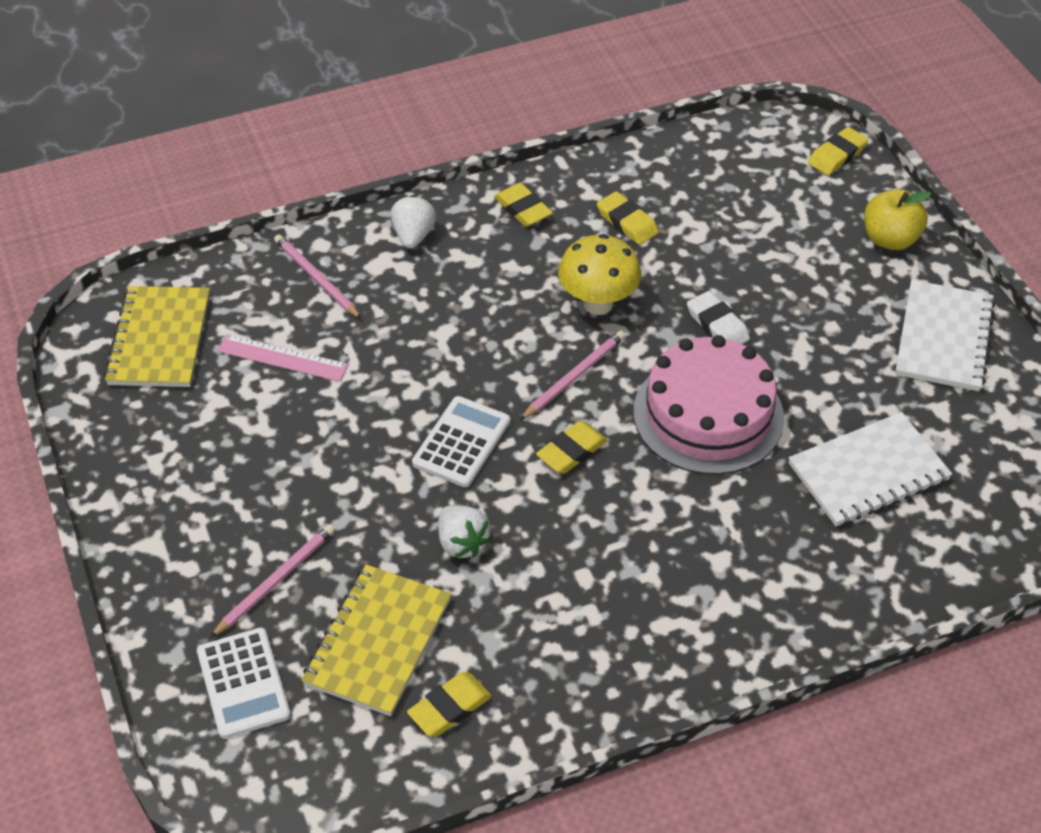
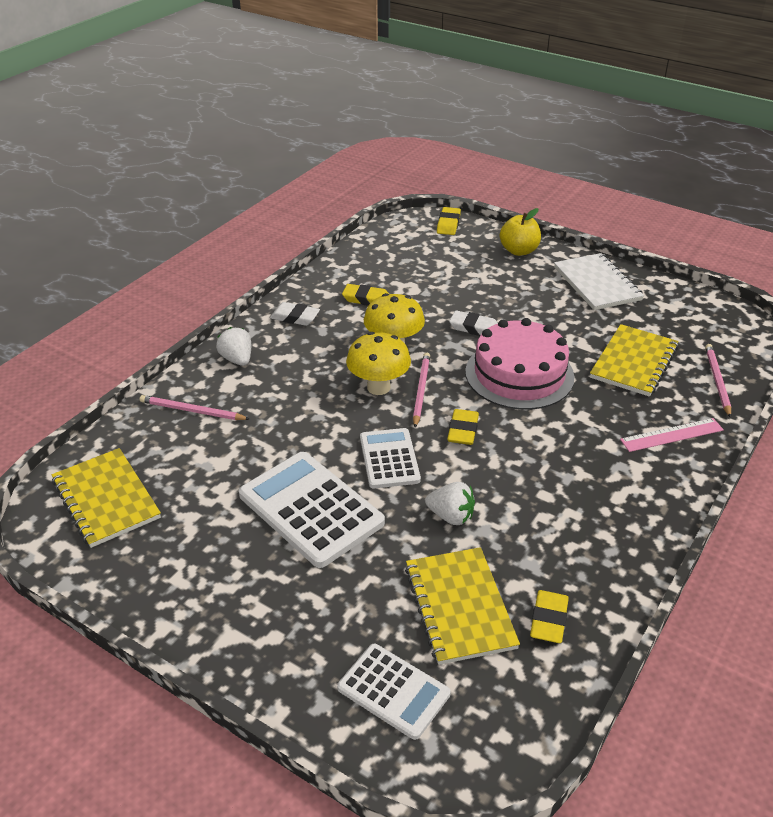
camera: 35 degrees left, 10 degrees down
(276, 581) = (349, 609): pink pencil -> pink pencil (717, 381)
(282, 358) = (214, 468): pink ruler -> pink ruler (672, 435)
(333, 456) = (311, 509): none -> white calculator
(523, 209) = (295, 317): yellow eraser -> white eraser
(531, 349) = (378, 387): none -> yellow mushroom
(868, 472) = (634, 362): white notebook -> yellow notebook

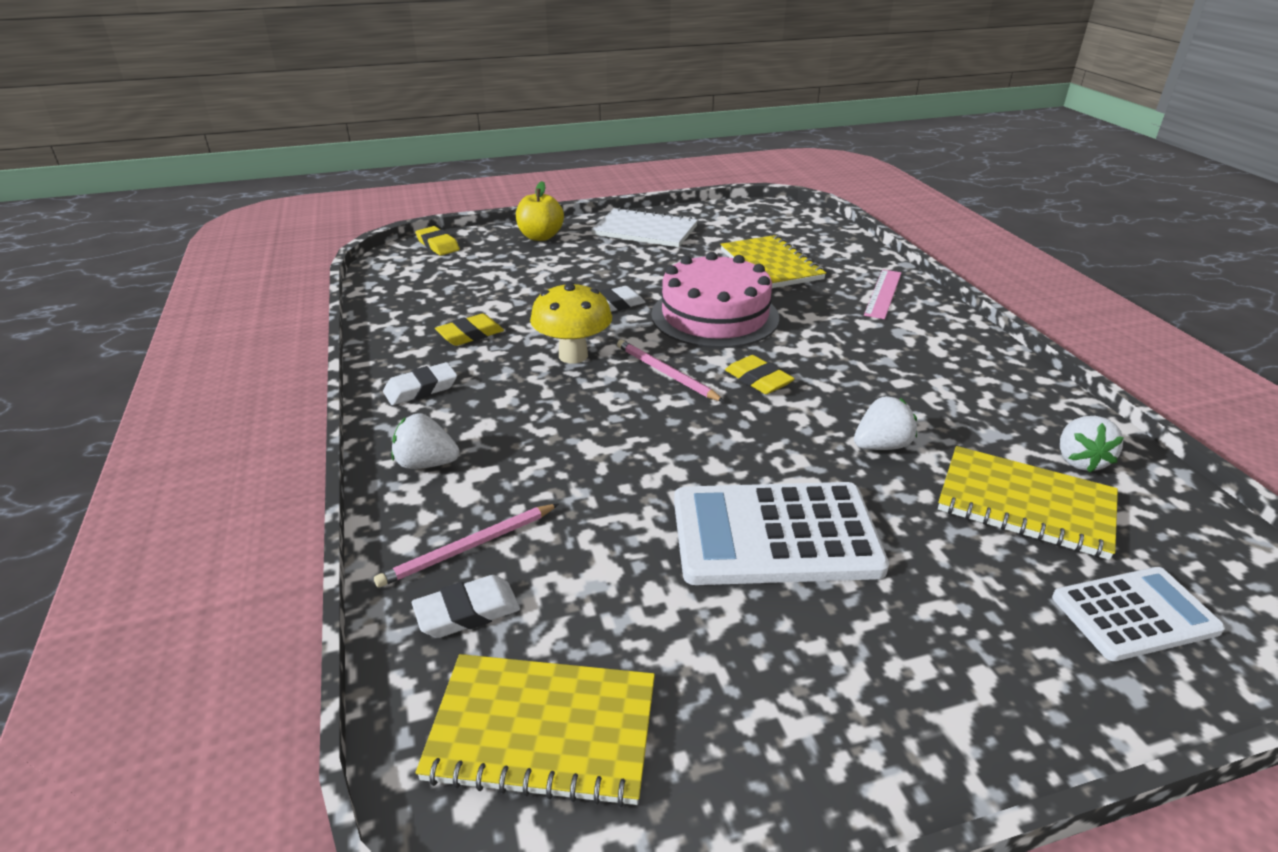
camera: 50 degrees left, 5 degrees down
(152, 436) = (467, 612): none -> white eraser
(378, 387) = (625, 394): yellow mushroom -> none
(389, 459) = (750, 441): white calculator -> none
(548, 620) = (1079, 460): yellow eraser -> white strawberry
(717, 381) = (838, 248): pink pencil -> none

